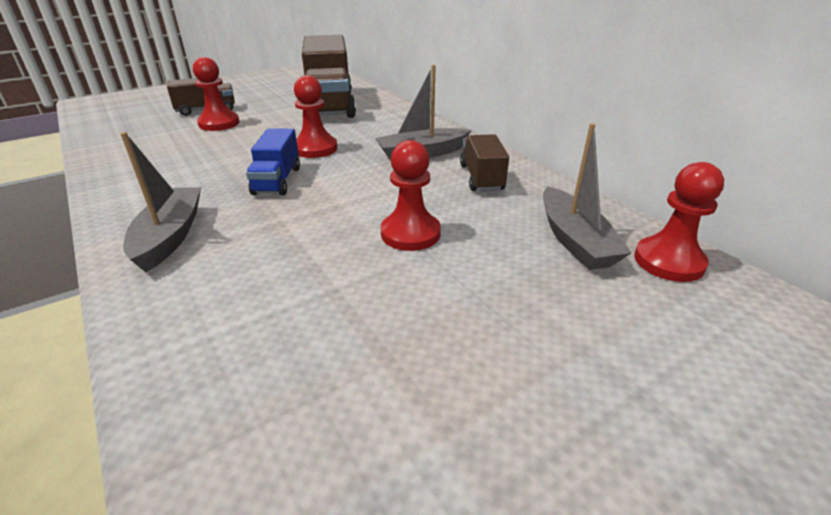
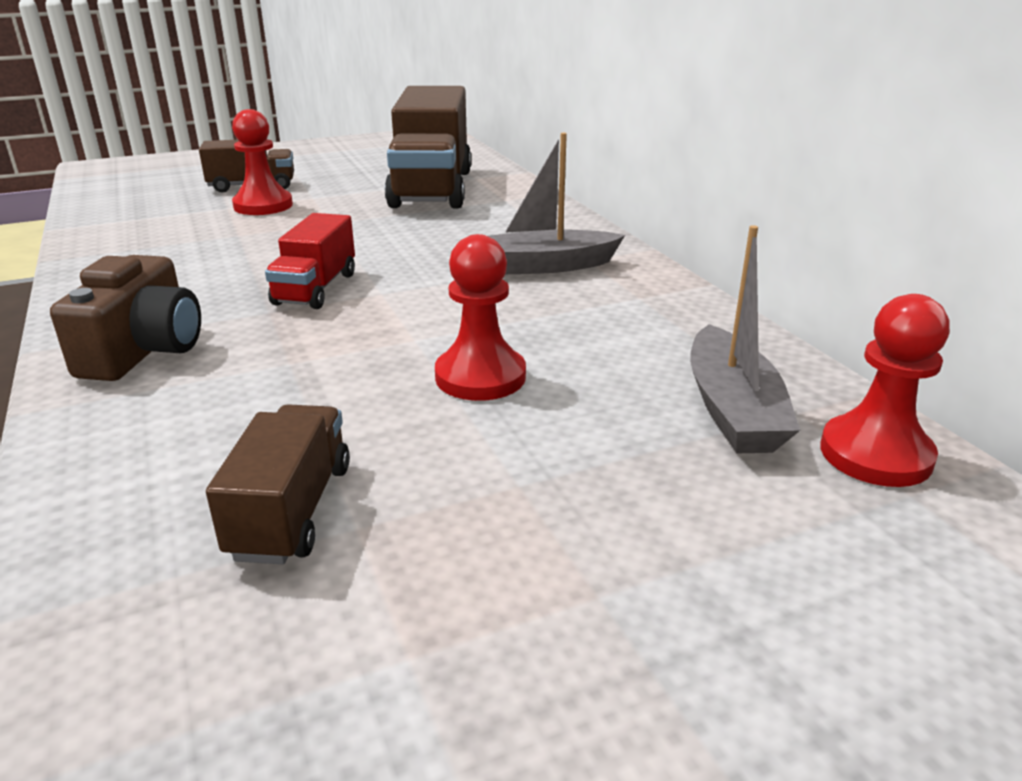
camera: 10 degrees right, 5 degrees down
(170, 236) = (144, 350): grey boat -> brown camera
(277, 180) = (316, 288): blue truck -> red truck
(315, 149) = (387, 249): red pawn -> none
(481, 178) = (621, 308): brown truck -> brown truck (292, 510)

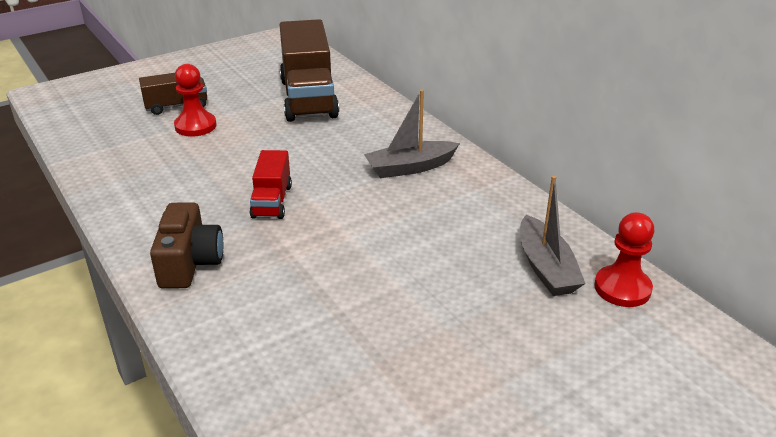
camera: 10 degrees left, 5 degrees up
(292, 510) = (335, 358): brown truck -> none
(480, 377) = (402, 260): red pawn -> none

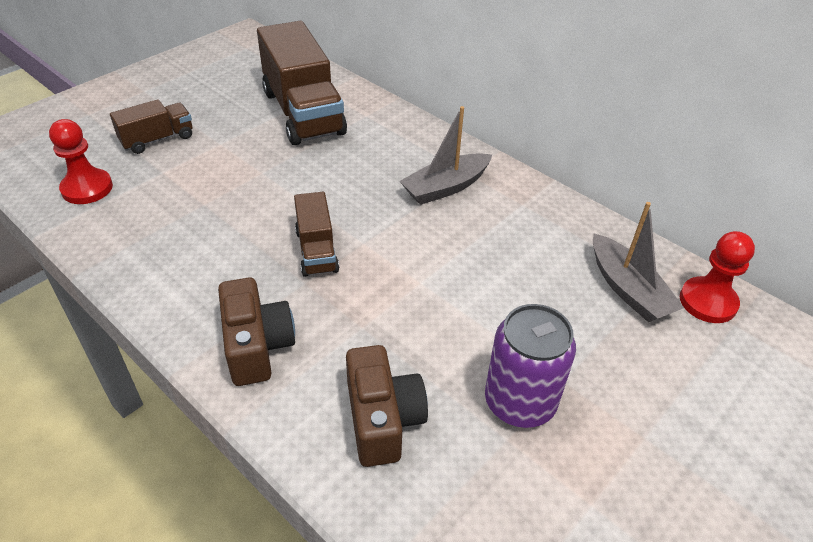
camera: 15 degrees left, 10 degrees up
(195, 126) = (190, 163): red pawn -> red pawn (87, 188)
(270, 331) = (382, 419): none -> brown camera
(272, 201) = (316, 250): red truck -> brown truck
(398, 338) = (519, 402): none -> purple can

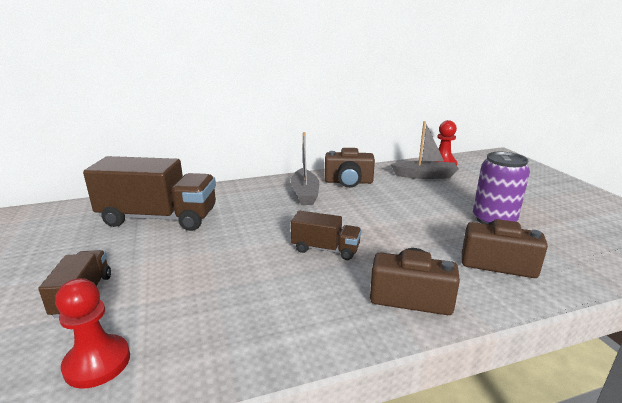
camera: 60 degrees left, 20 degrees down
(520, 214) = (348, 182): none -> brown camera

